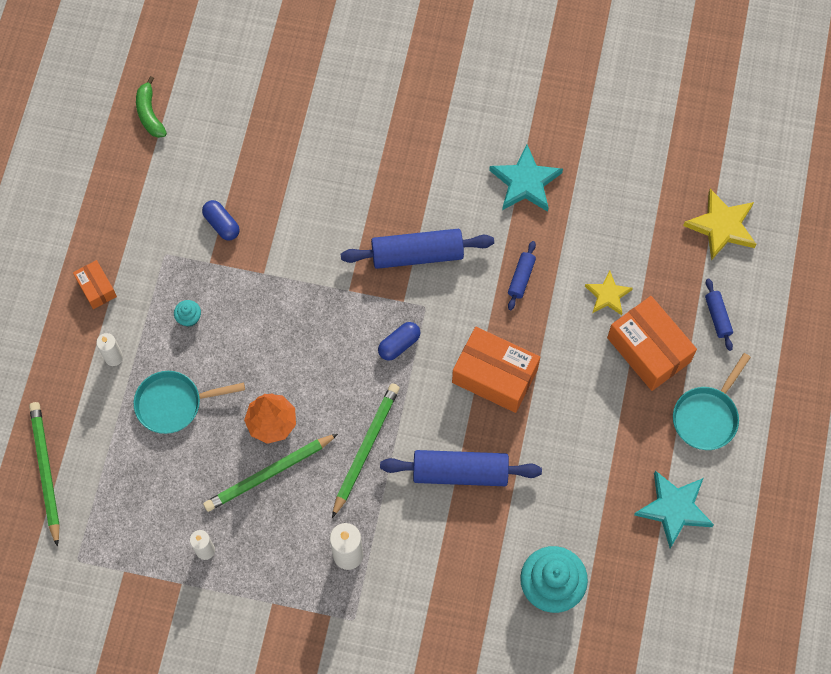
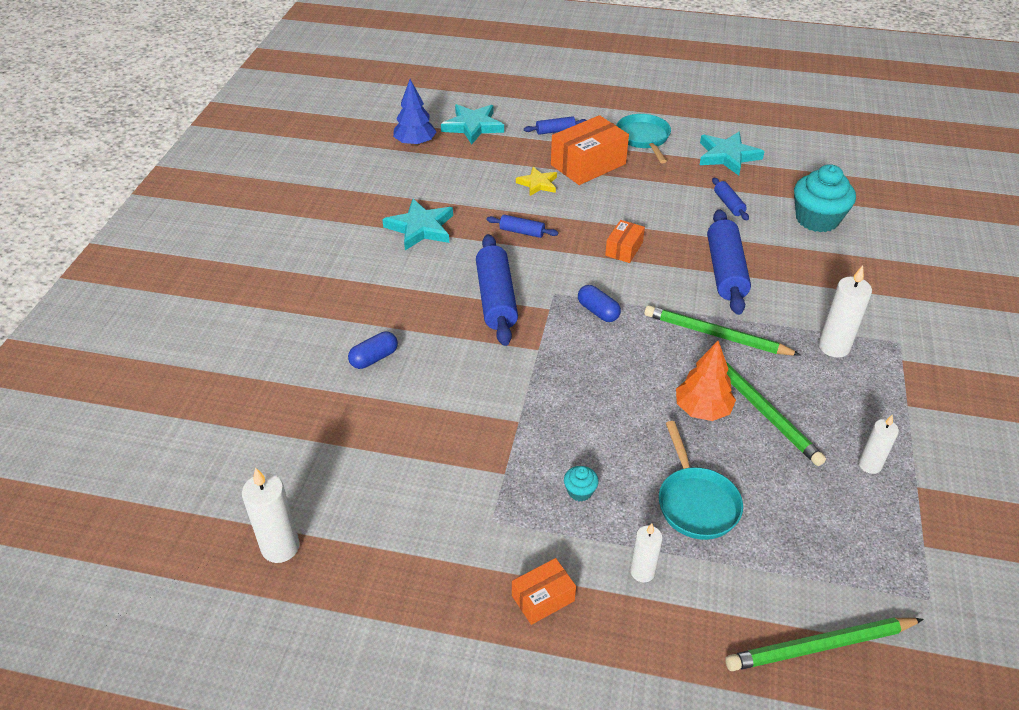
camera: 90 degrees left, 25 degrees down
(149, 113) = (280, 547): green banana -> white candle
(222, 224) = (453, 462): blue capsule -> blue capsule (374, 358)
(494, 376) = (624, 249): orange box -> orange box, size x0.53
(576, 494) = (728, 204): none -> blue rolling pin
(682, 167) = (415, 143): none -> blue tree
(707, 416) = (644, 138): turquoise pan -> turquoise pan turned 135 degrees counterclockwise
(721, 226) = (473, 126): yellow star -> turquoise star

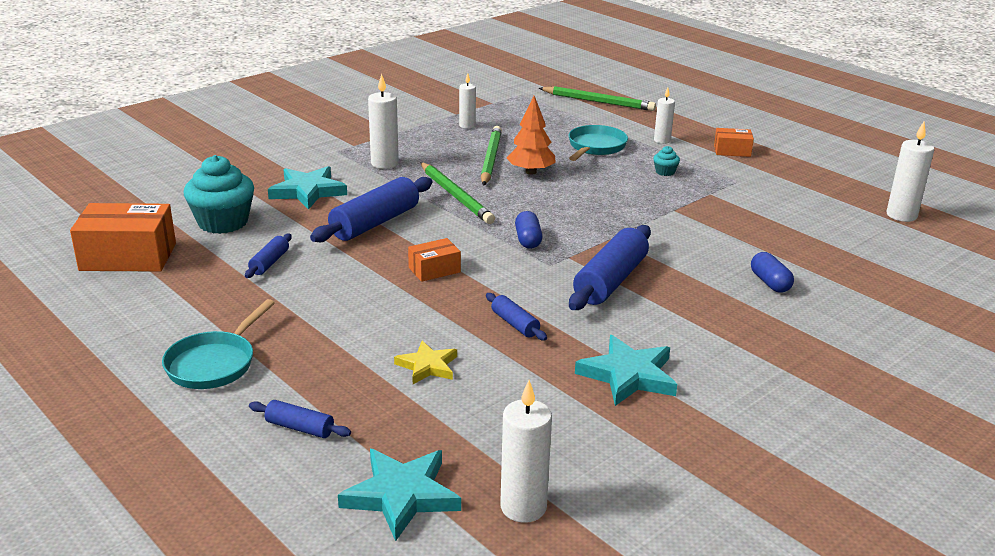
camera: 145 degrees left, 15 degrees down
(374, 358) = (770, 283): blue capsule -> blue capsule turned 75 degrees clockwise
(415, 143) = (523, 507): blue tree -> white candle
(588, 164) = (334, 362): orange box -> orange box (128, 257)
(727, 156) = (172, 302): turquoise star -> turquoise star (308, 191)

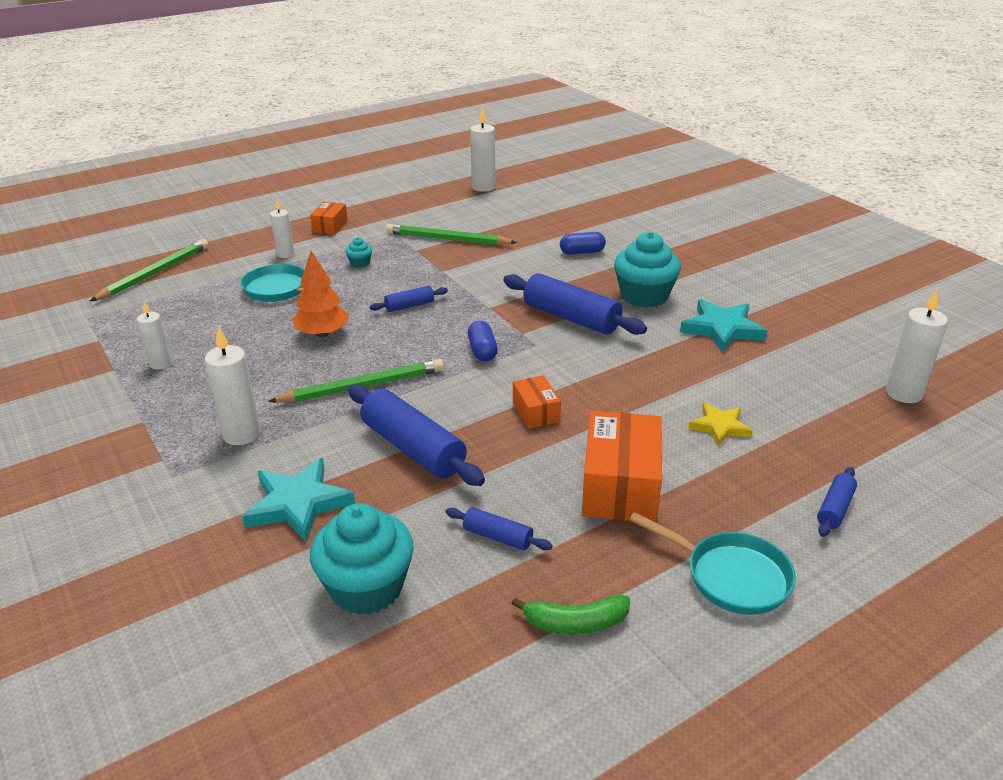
camera: 80 degrees left, 5 degrees up
(128, 257) = (451, 691): orange box -> orange box (620, 486)
(176, 296) = (575, 623): none -> green banana
(401, 495) = (912, 451): turquoise star -> none
(491, 159) = (273, 355): green pencil -> green pencil (448, 239)
(515, 324) = (645, 373): blue rolling pin -> blue rolling pin (409, 306)
(528, 240) = (482, 351): blue capsule -> blue capsule turned 75 degrees clockwise
(683, 324) = (644, 296): none -> turquoise cupcake

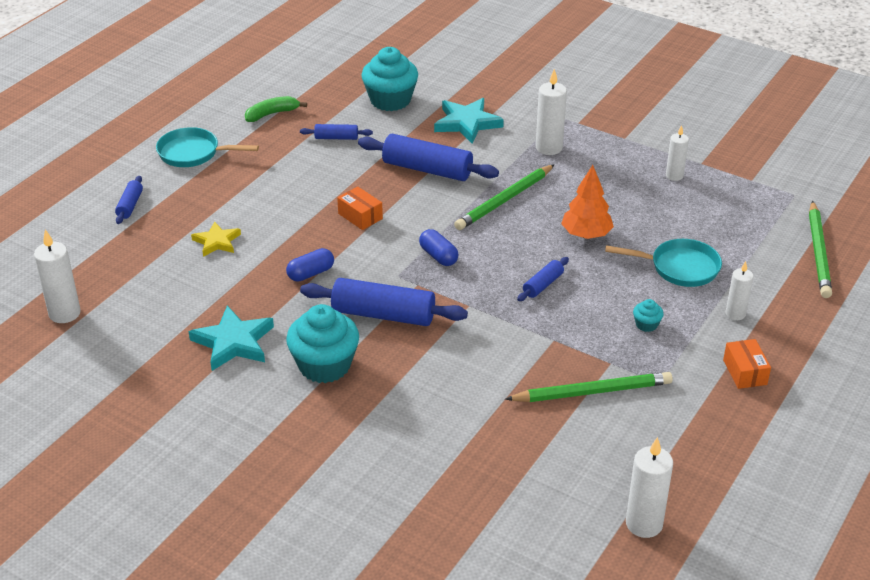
camera: 155 degrees right, 5 degrees up
(582, 252) = (424, 417): blue capsule -> blue capsule (310, 273)
(620, 486) = (275, 183): orange box -> none

